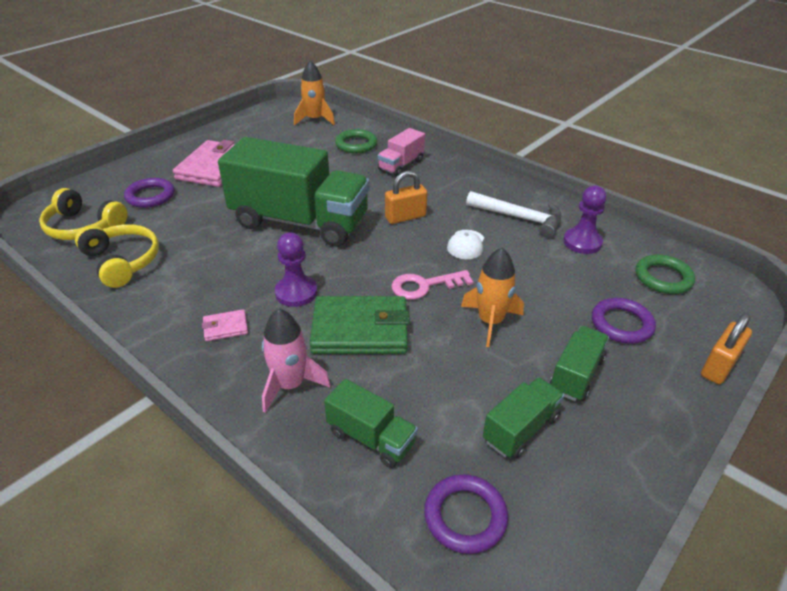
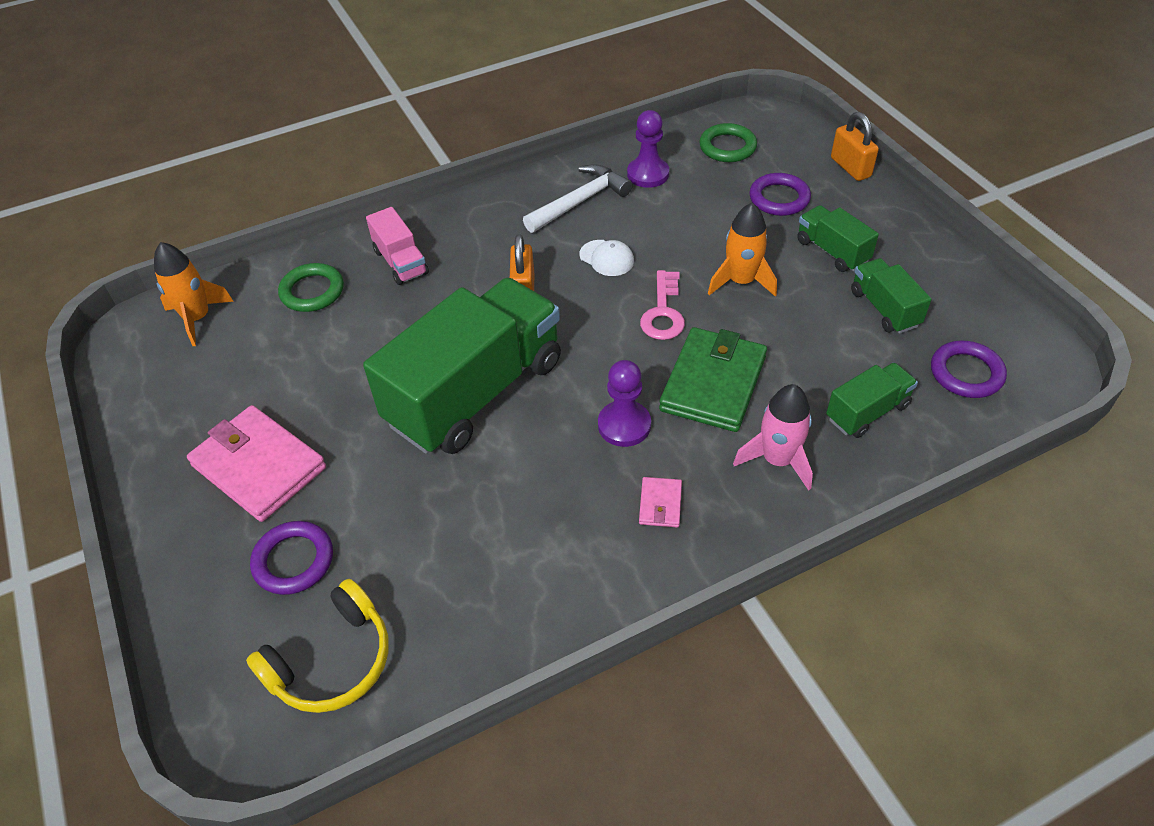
camera: 65 degrees left, 10 degrees up
(122, 261) = (461, 609): yellow headphones -> none

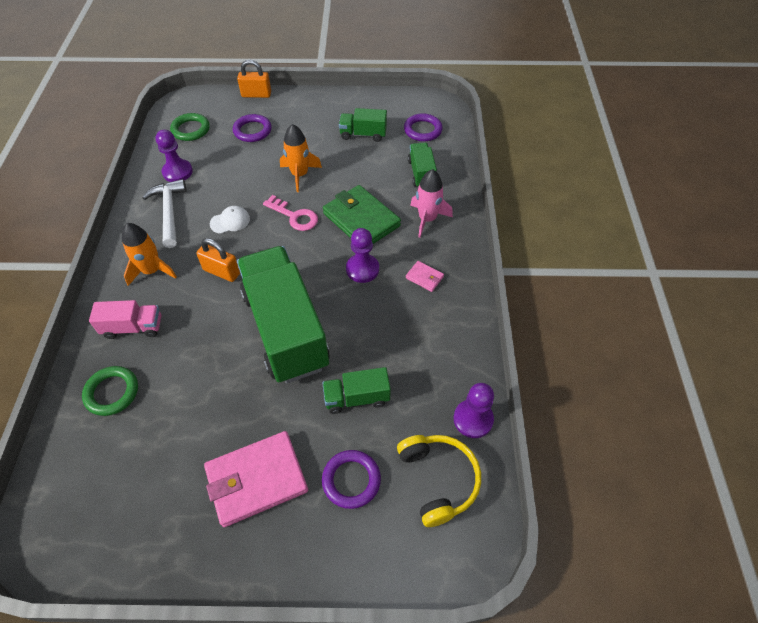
camera: 65 degrees left, 5 degrees up
(197, 318) = (68, 484): orange rocket -> orange rocket (152, 271)
(445, 668) = (473, 419): none -> purple pawn
(832, 251) = (309, 132): green truck -> green truck (357, 398)

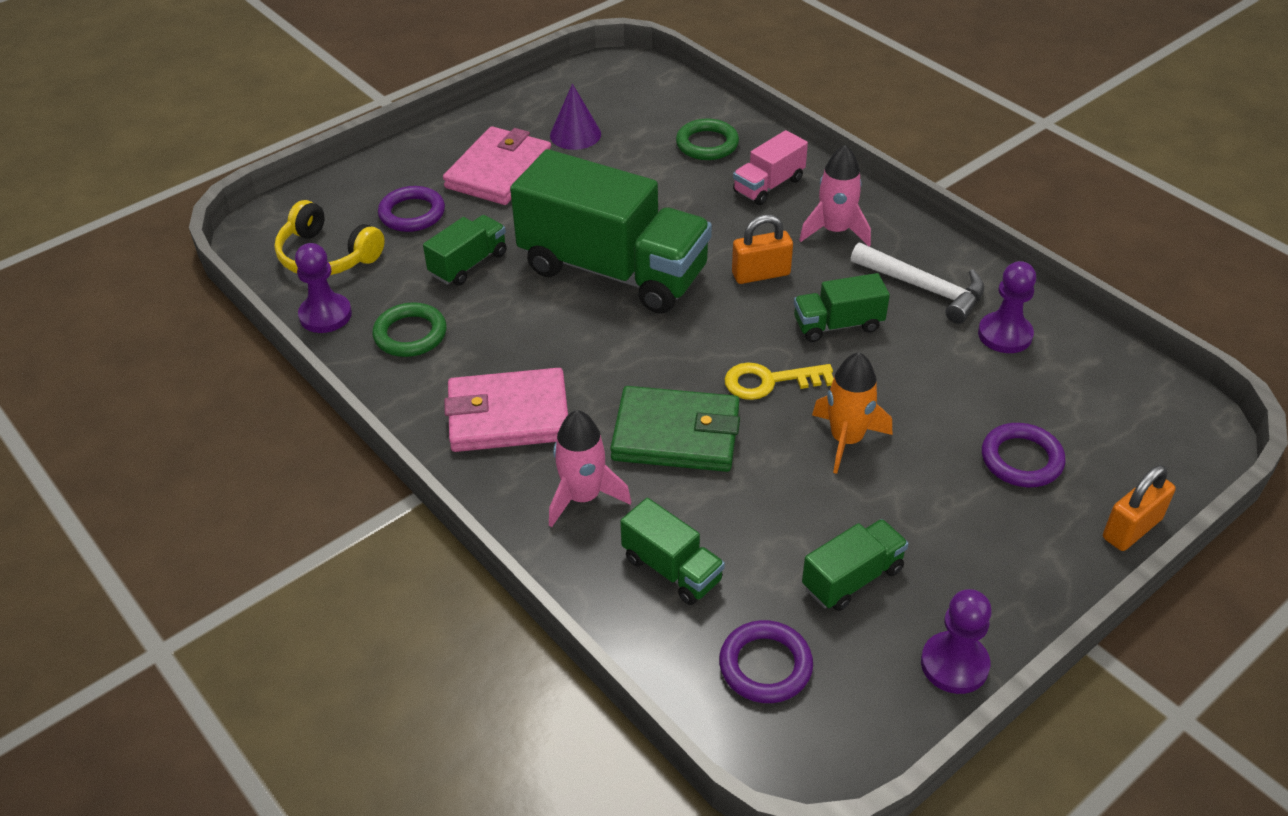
camera: 140 degrees right, 10 degrees down
(152, 271) = (835, 231): orange rocket -> pink rocket
(168, 478) = (575, 134): none -> purple cone
(191, 129) = (1103, 399): green ring -> green ring (410, 334)
(230, 221) = (838, 325): white cap -> green truck
(294, 216) = (769, 381): pink key -> yellow key
(362, 269) = (600, 376): purple pawn -> purple pawn (954, 664)
(424, 277) = (508, 416): pink wallet -> pink wallet, size x2.23

